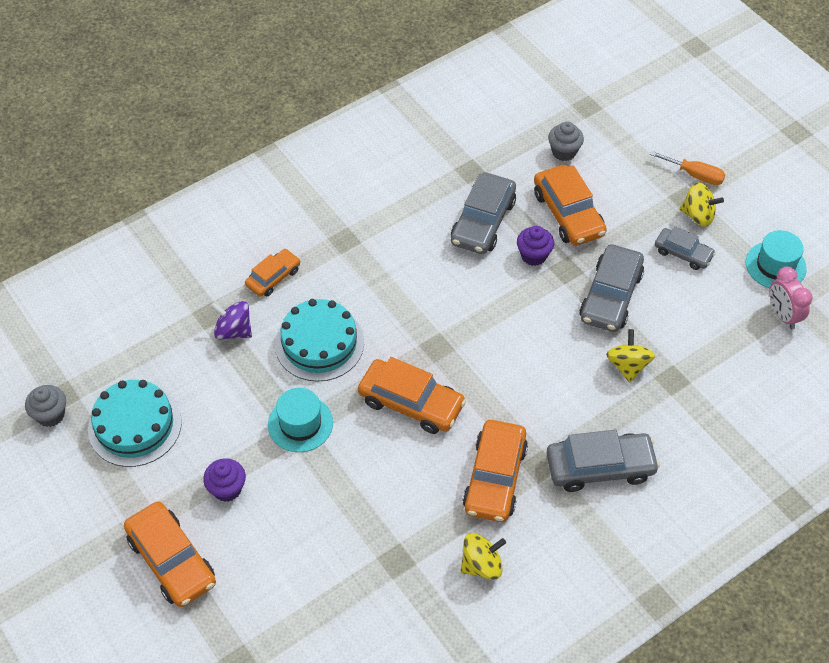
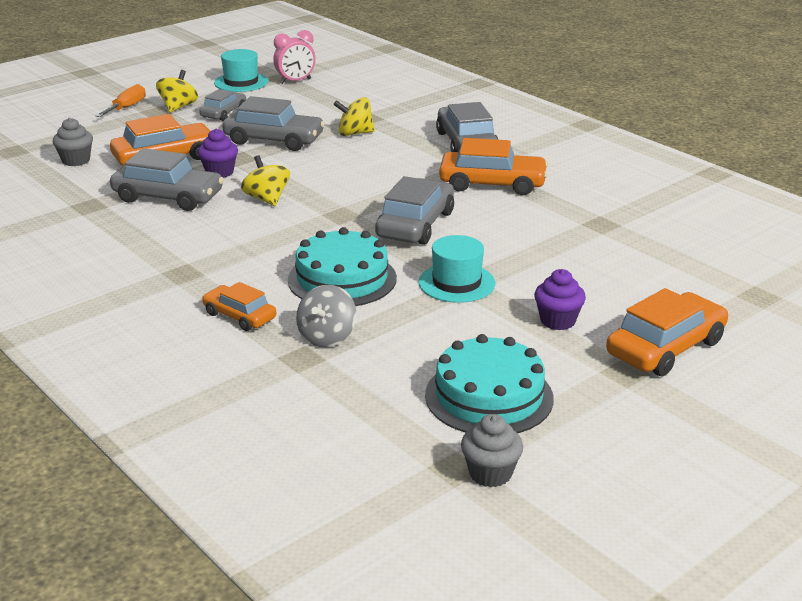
camera: 95 degrees left, 25 degrees down
(233, 331) = (327, 337): purple spinning top -> grey spinning top
(411, 403) = (415, 224): orange car -> grey car
(481, 565) = (586, 187): yellow spinning top -> yellow spinning top (267, 199)

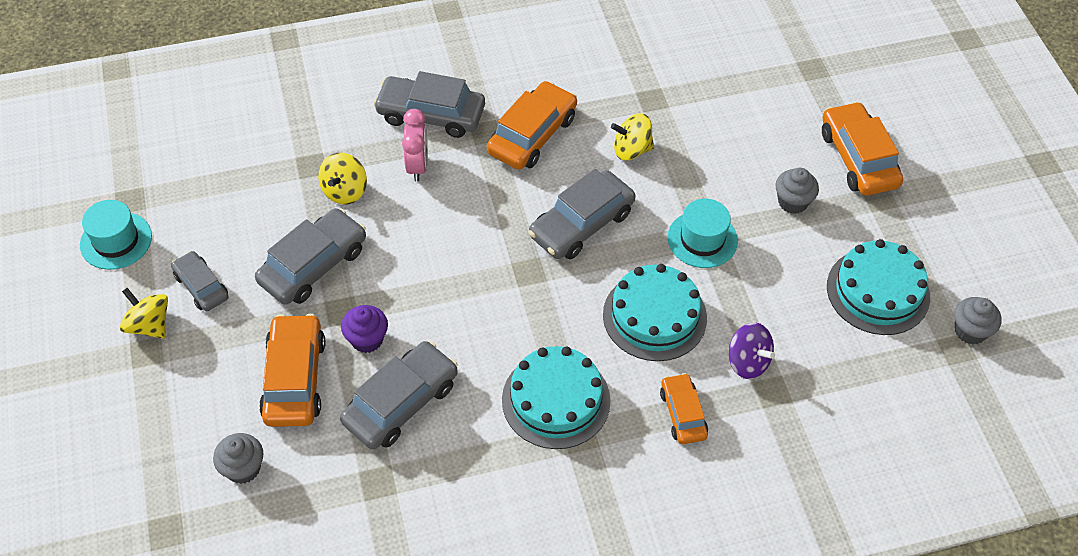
camera: 65 degrees left, 25 degrees up
(126, 107) = (111, 378): orange screwdriver -> none
(213, 255) = (556, 400): none -> turquoise cake
(239, 316) = (683, 414): orange car -> orange car turned 105 degrees clockwise
(267, 199) = (458, 319): yellow spinning top -> yellow spinning top (631, 150)
(295, 81) = (154, 189): pink clock -> pink clock (417, 166)
(327, 337) = (747, 362): grey spinning top -> purple spinning top
(415, 224) = (581, 224): grey car -> grey car turned 90 degrees counterclockwise
(557, 321) = (792, 202): purple cupcake -> grey cupcake

